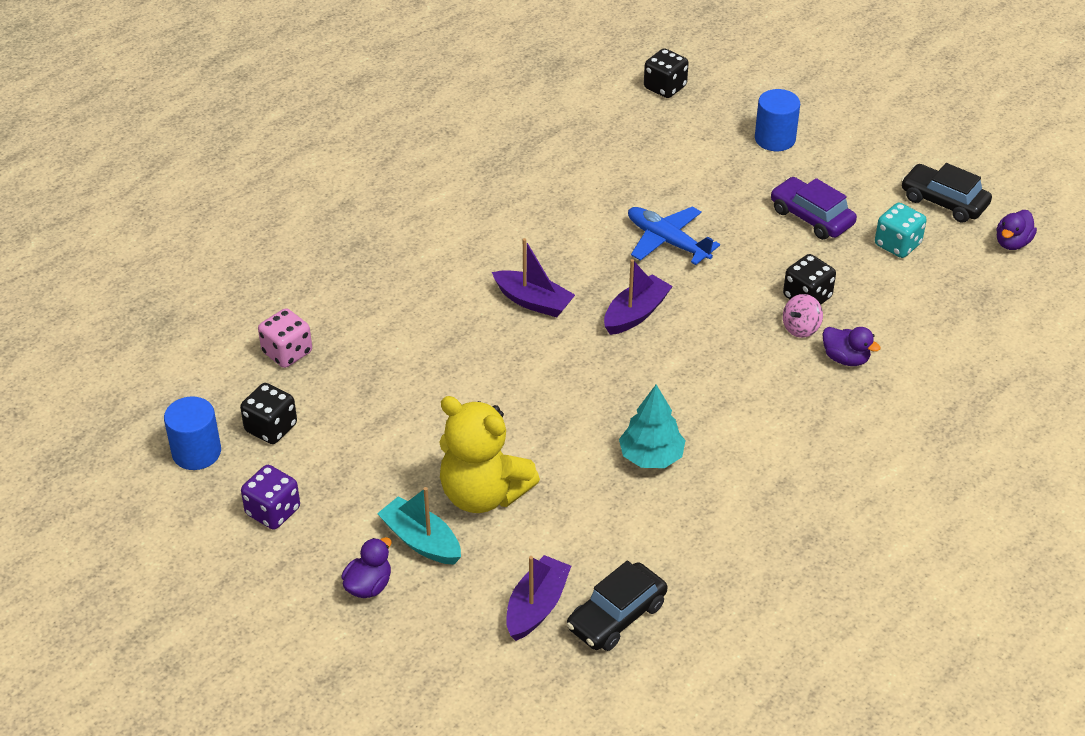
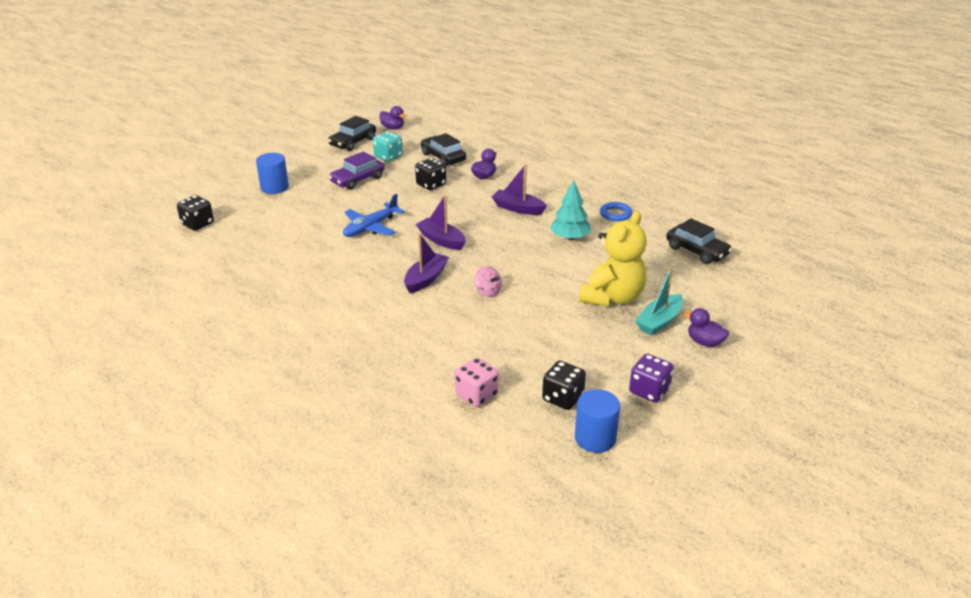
camera: 90 degrees left, 10 degrees down
(536, 606) = (699, 277): purple boat -> purple boat (518, 208)
(732, 520) = (615, 214): none -> blue ring
(801, 328) = (458, 188): pink spinning top -> pink spinning top (488, 292)
(909, 308) = (443, 157): none -> black car

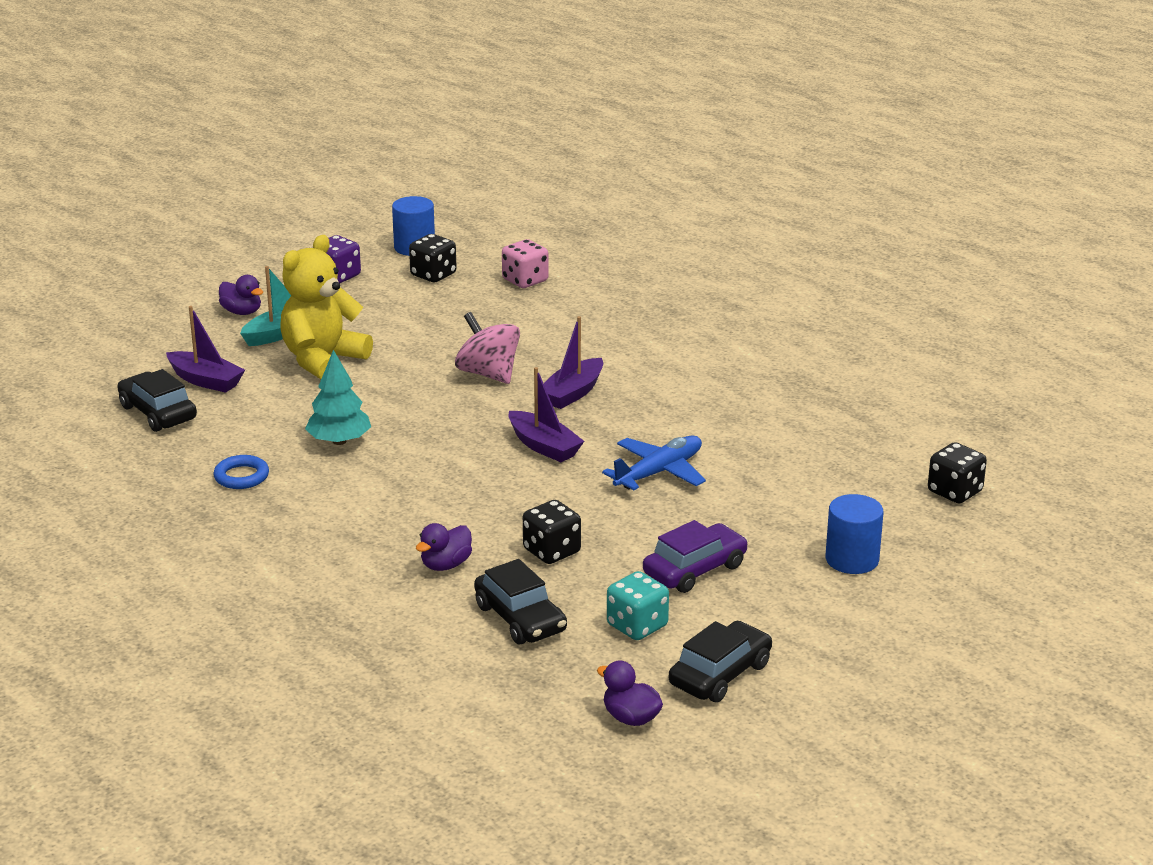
camera: 175 degrees left, 5 degrees down
(488, 292) = (488, 374): pink spinning top -> pink spinning top, size x1.68
(518, 208) = (403, 495): purple boat -> purple boat (206, 380)

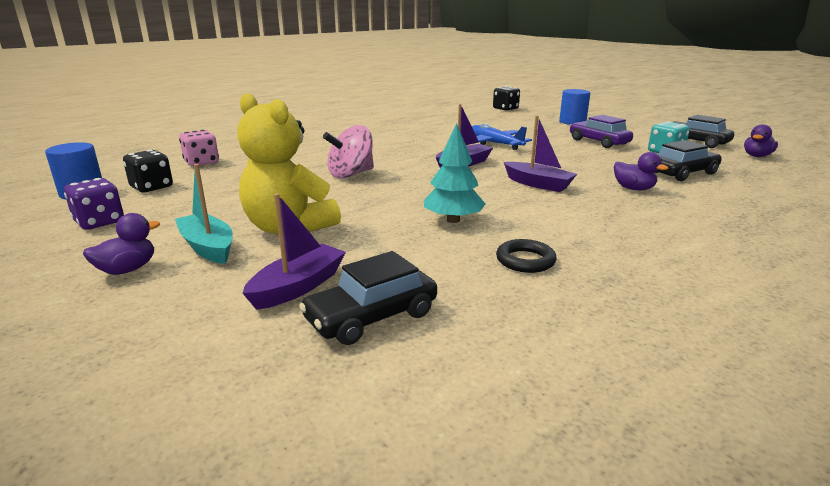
camera: 85 degrees left, 5 degrees down
(241, 476) = (525, 260): blue ring -> black ring
(552, 551) = (598, 165): black dice -> none
(572, 393) = (390, 156): purple boat -> purple boat (538, 184)

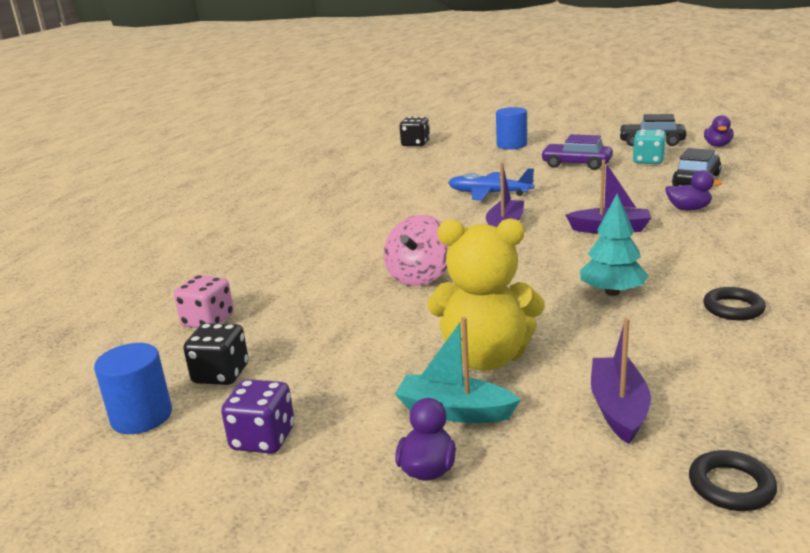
camera: 30 degrees left, 0 degrees up
(257, 369) = (731, 486): none -> black ring
(371, 317) = (723, 405): black car -> none

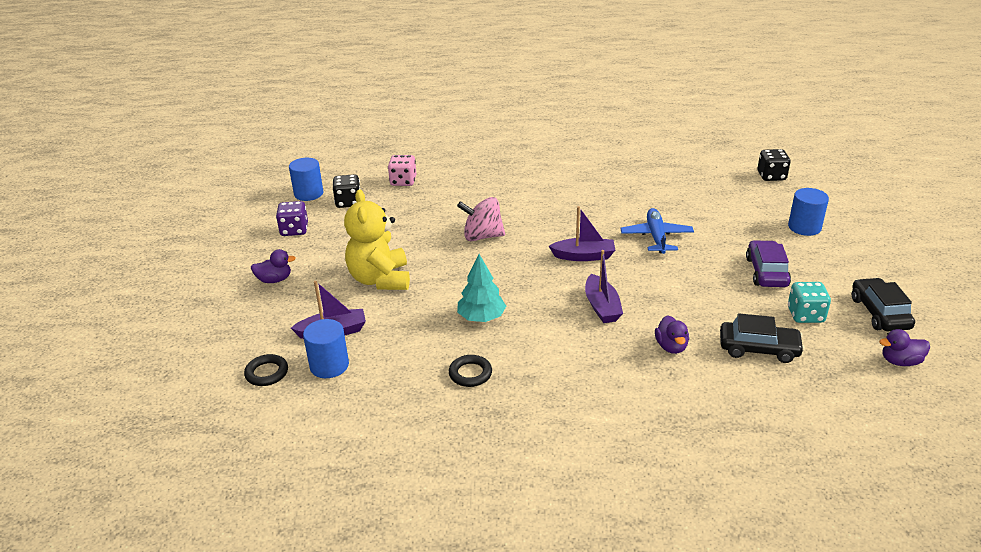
camera: 70 degrees right, 10 degrees up
(454, 411) = (324, 279): turquoise boat -> none
(711, 416) = (329, 365): none -> blue cylinder

